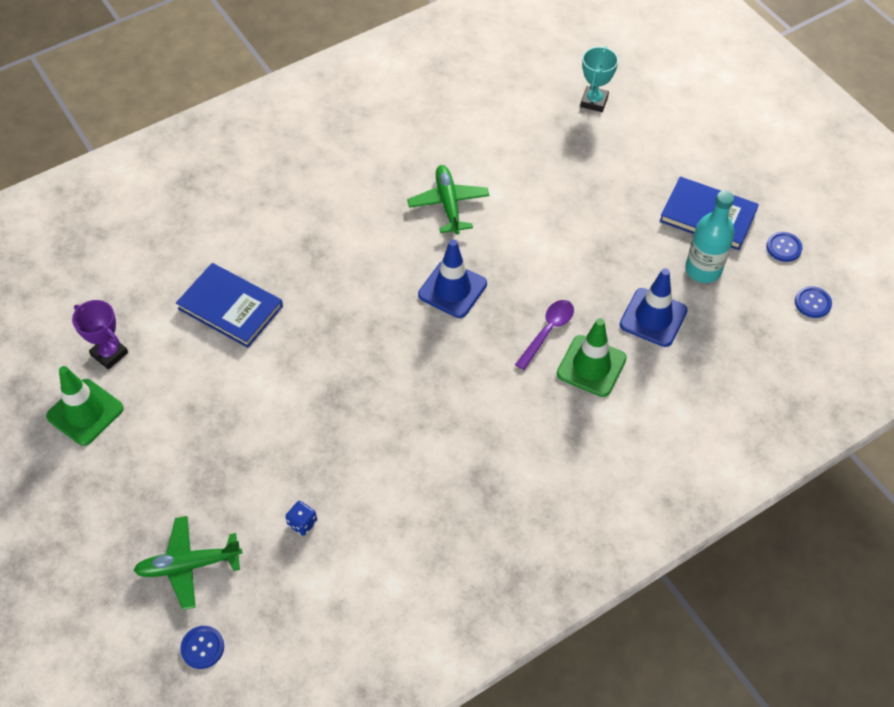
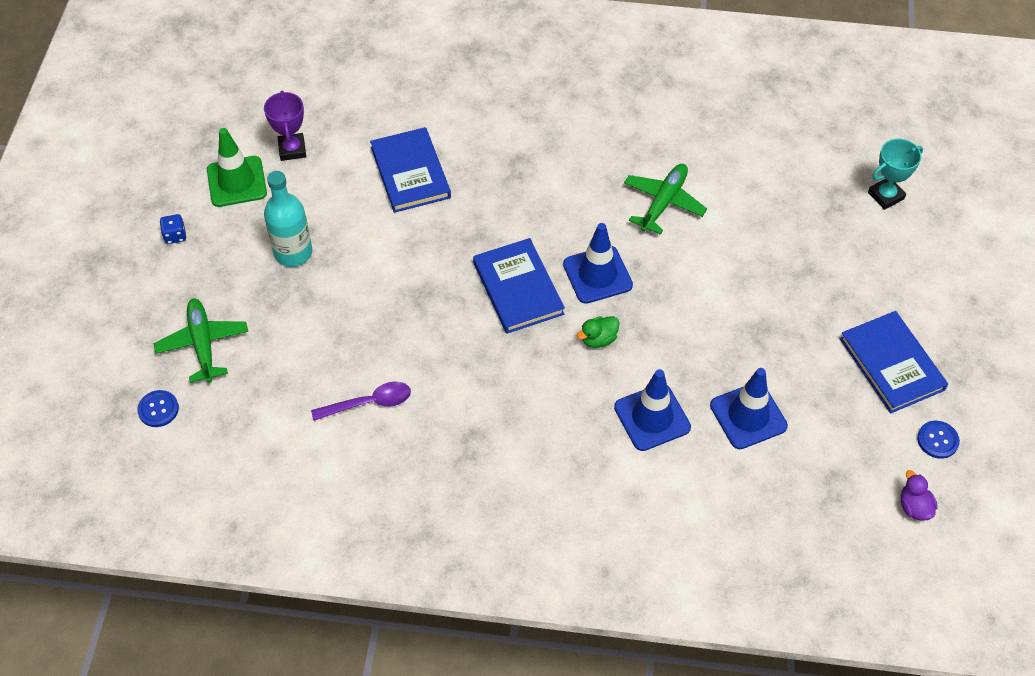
camera: 40 degrees right, 0 degrees up
(188, 565) = (203, 344): green plane -> green plane turned 45 degrees clockwise
(302, 523) = (308, 373): blue dice -> blue dice (175, 236)
(403, 340) = (518, 288): none -> blue book
(499, 336) = (598, 339): none -> green duck
(547, 331) = (643, 363): purple spoon -> purple spoon (369, 403)
(591, 366) = (652, 417): green traffic cone -> blue traffic cone
(703, 270) = (837, 407): turquoise bottle -> turquoise bottle (293, 252)
(812, 303) = (914, 507): blue button -> purple duck

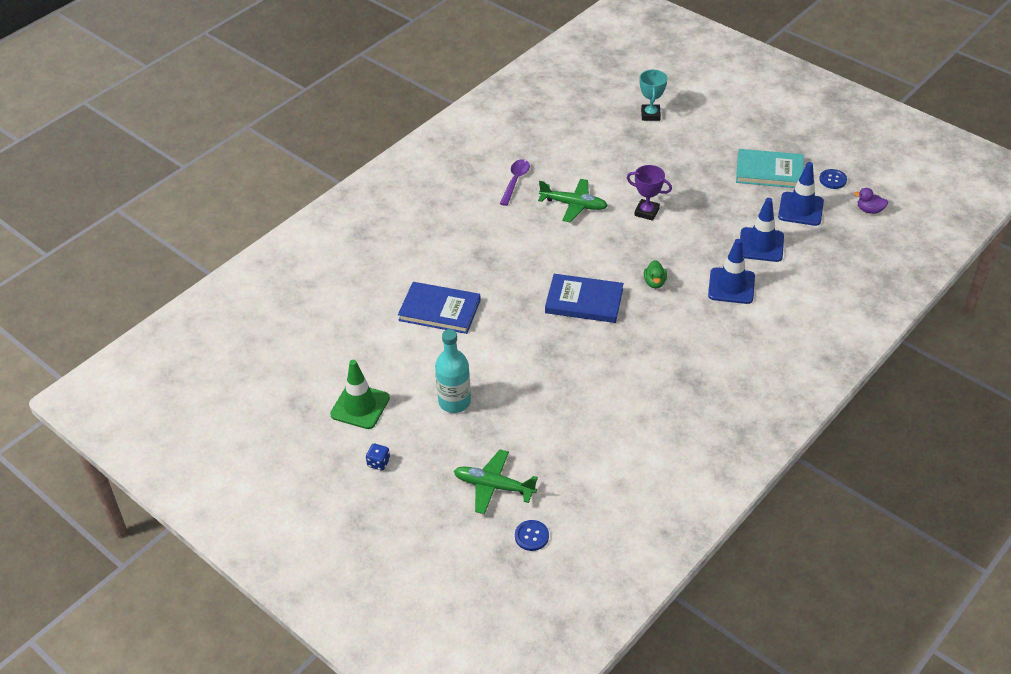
camera: 55 degrees left, 10 degrees down
(292, 149) = (359, 363): purple trophy -> purple trophy (646, 212)
(369, 403) = (617, 415): purple spoon -> purple spoon (515, 181)
(597, 275) = (604, 260): blue traffic cone -> blue traffic cone (800, 209)
(663, 202) = (574, 205): green plane -> green plane turned 135 degrees clockwise
(891, 364) = (769, 171): blue book -> turquoise book

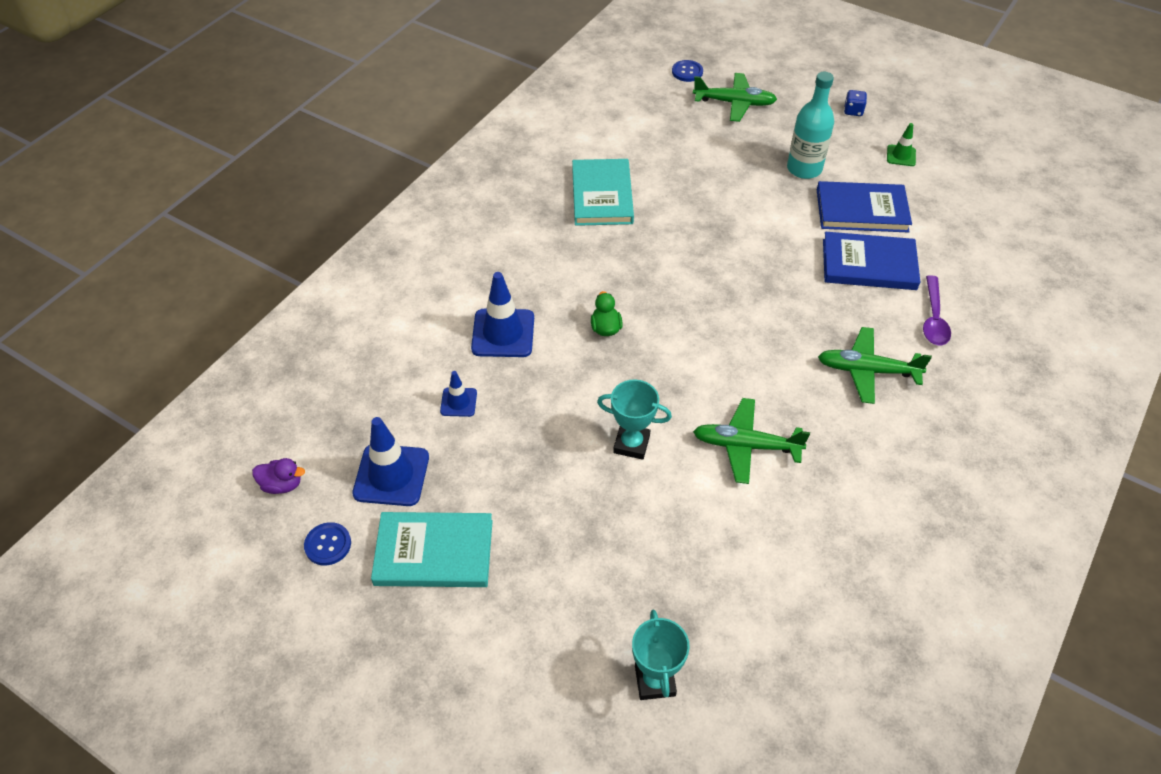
camera: 170 degrees right, 5 degrees up
(360, 406) = (901, 156): green traffic cone -> green traffic cone, size x0.54
(477, 239) = (867, 371): none -> green plane
(515, 181) = (852, 484): purple spoon -> purple spoon (933, 319)
(584, 301) = (693, 293): blue book -> blue book (861, 210)
(644, 393) = (602, 195): none -> turquoise book
(646, 212) = (631, 444): purple trophy -> turquoise trophy
(761, 245) = (458, 402): blue traffic cone -> blue traffic cone, size x0.54

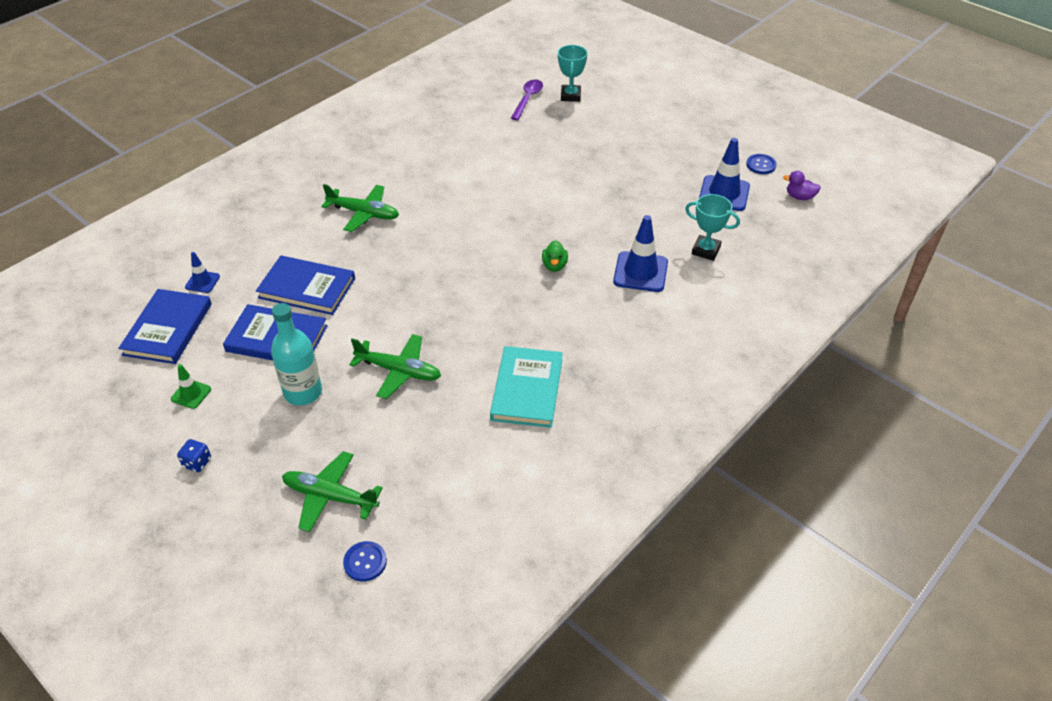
camera: 170 degrees left, 5 degrees down
(434, 552) = (692, 154): turquoise book -> none
(458, 402) = (677, 229): blue traffic cone -> blue traffic cone (202, 282)
(631, 444) = (554, 191): turquoise trophy -> turquoise trophy (706, 250)
(746, 446) = (476, 182): green plane -> green plane (399, 371)
(933, 319) = (286, 241): purple spoon -> purple spoon (527, 99)
(973, 206) = (168, 329): none -> blue book

